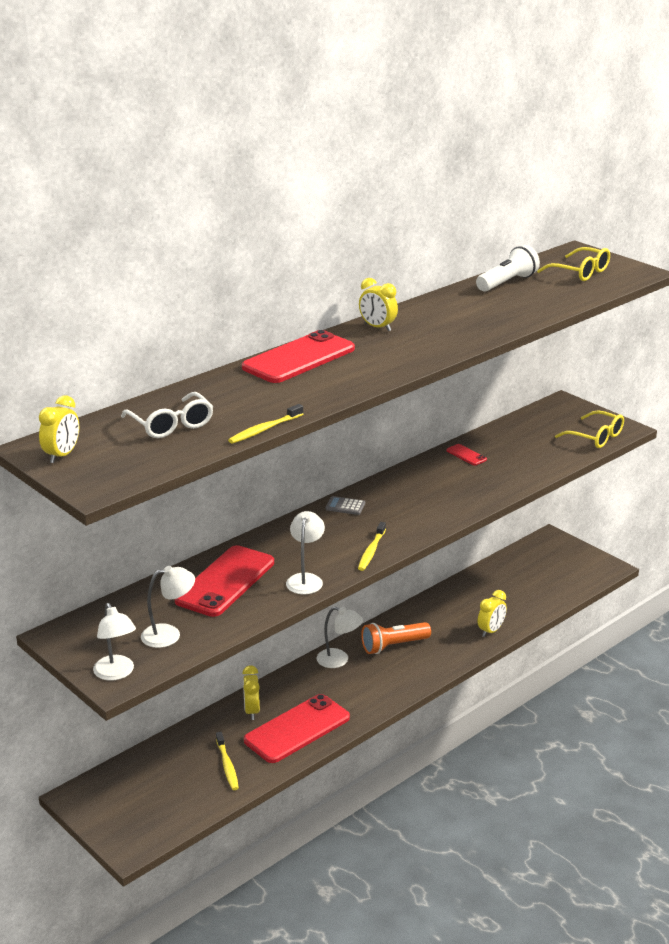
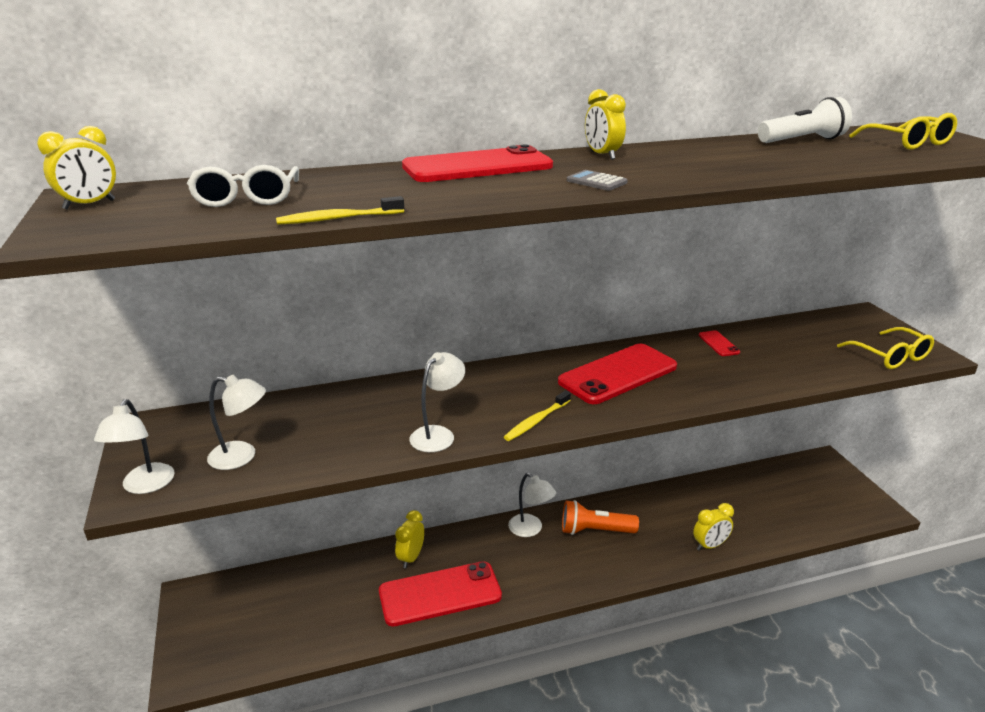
camera: 25 degrees right, 0 degrees up
(225, 581) = (354, 414): red phone -> red phone (618, 374)
(227, 765) = (345, 612): yellow toothbrush -> none
(345, 506) = (546, 366): grey calculator -> grey calculator (596, 182)

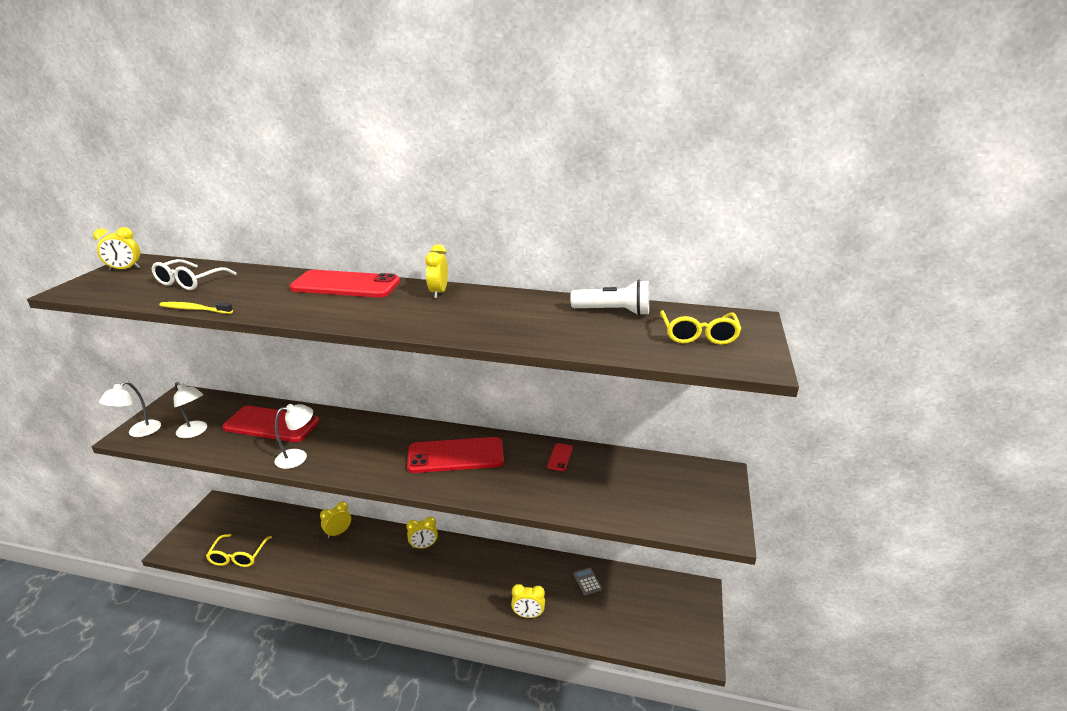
camera: 30 degrees right, 0 degrees up
(440, 594) = (329, 564): red phone -> red phone (271, 424)
(530, 529) = (423, 546): white lamp -> yellow clock
(536, 421) = (360, 470): yellow toothbrush -> none
(595, 531) = (462, 566): orange flashlight -> none
(596, 182) = (380, 316): grey calculator -> grey calculator (587, 581)
(890, 356) = (683, 519): yellow glasses -> yellow glasses (238, 556)

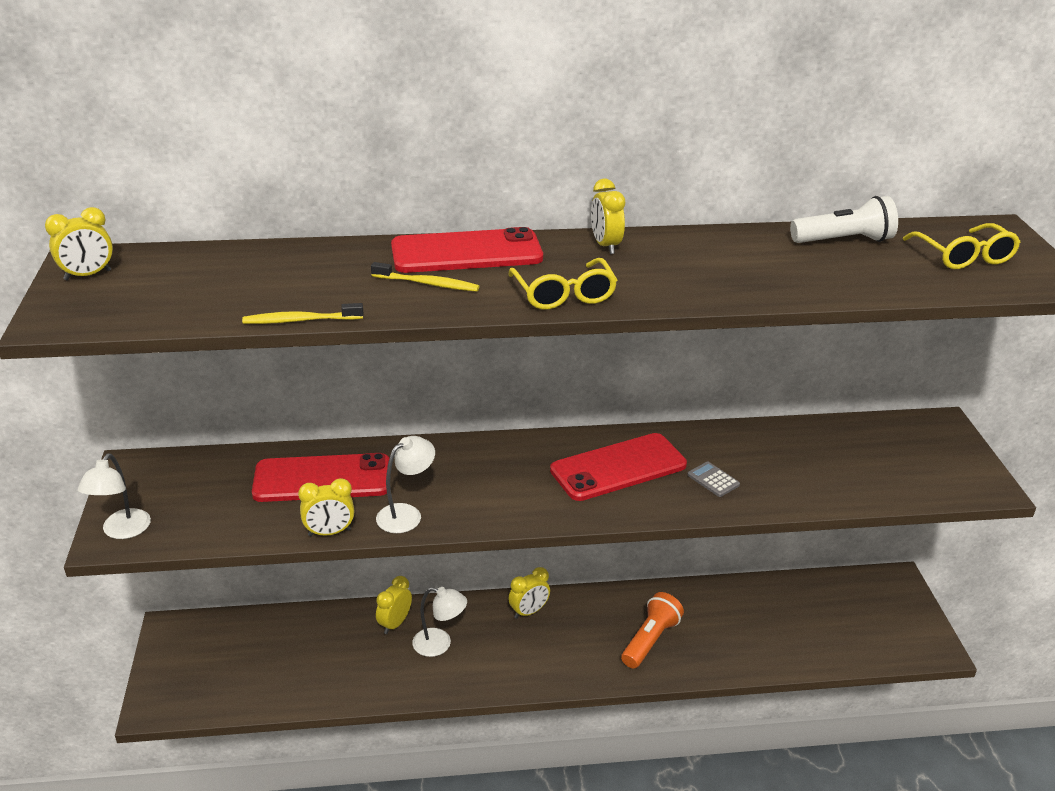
camera: 20 degrees left, 5 degrees up
(190, 282) = (228, 281): white glasses -> none
(195, 432) = (214, 512): white lamp -> white lamp (439, 644)
(238, 556) = (268, 691): yellow glasses -> yellow glasses (564, 295)
(297, 299) = (427, 284): none -> yellow toothbrush
(489, 587) = (650, 640): none -> orange flashlight
(528, 615) = (719, 659): yellow clock -> yellow clock (329, 532)
(560, 457) = (748, 443): red phone -> none
(587, 581) = (765, 602): grey calculator -> grey calculator (713, 480)

